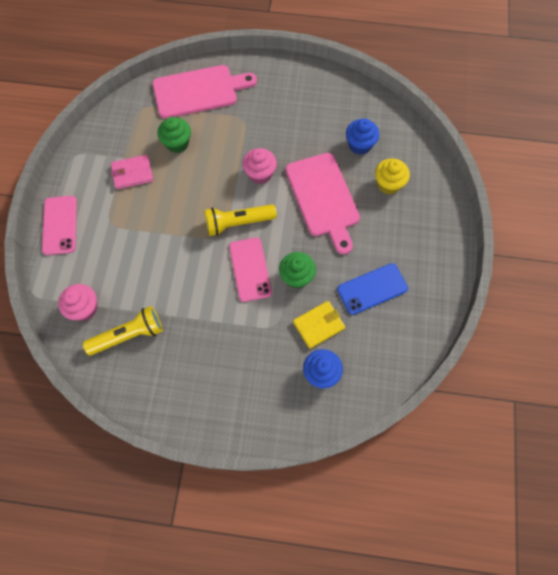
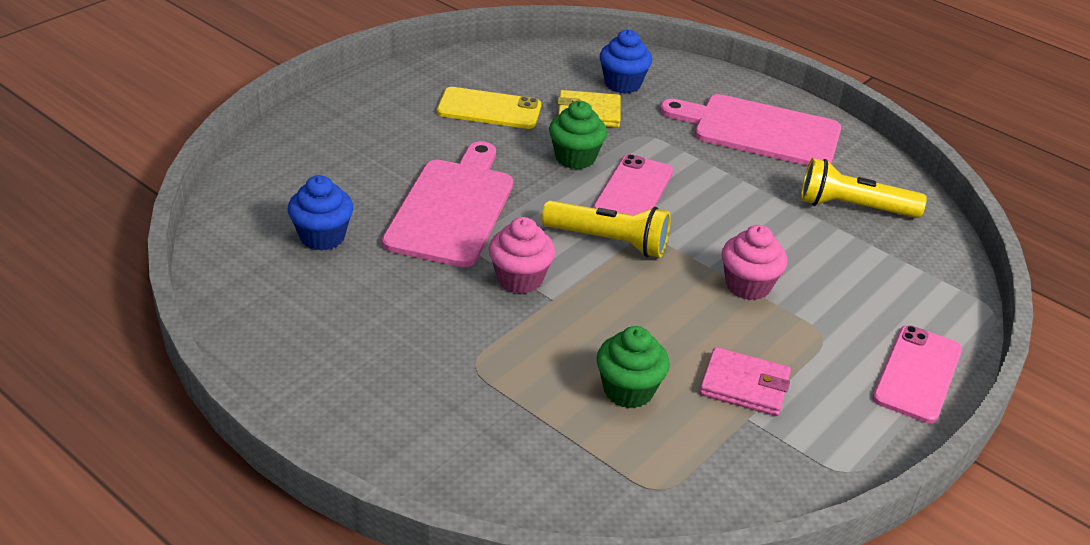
camera: 150 degrees left, 30 degrees down
(84, 308) = (909, 258): pink cupcake -> pink cupcake (748, 285)
(199, 91) = (515, 460): pink cutting board -> pink cutting board (760, 131)
(372, 289) = (489, 109): blue phone -> yellow phone
(388, 184) = (341, 179): yellow cupcake -> none

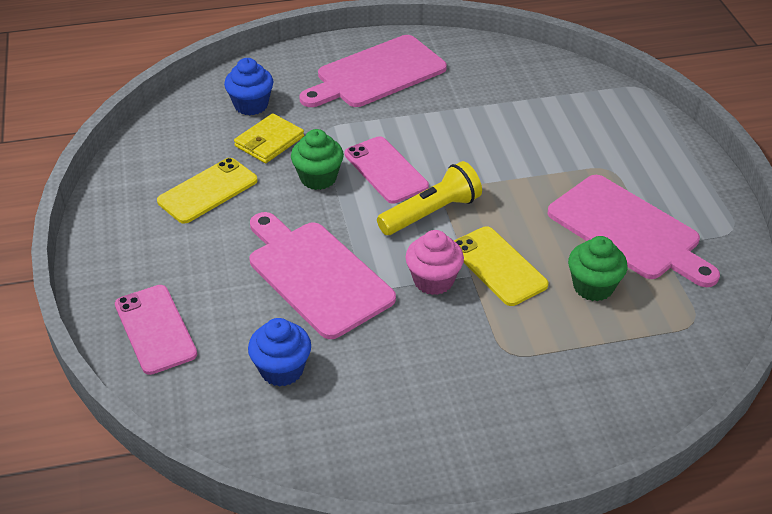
camera: 50 degrees left, 5 degrees up
(585, 312) = (498, 266): none -> yellow phone
(744, 385) = (628, 230): pink wallet -> pink cutting board
(748, 285) = (534, 173): pink cupcake -> none
(853, 207) = (497, 82): yellow flashlight -> none
(917, 374) = (672, 151): pink phone -> pink phone (155, 329)

